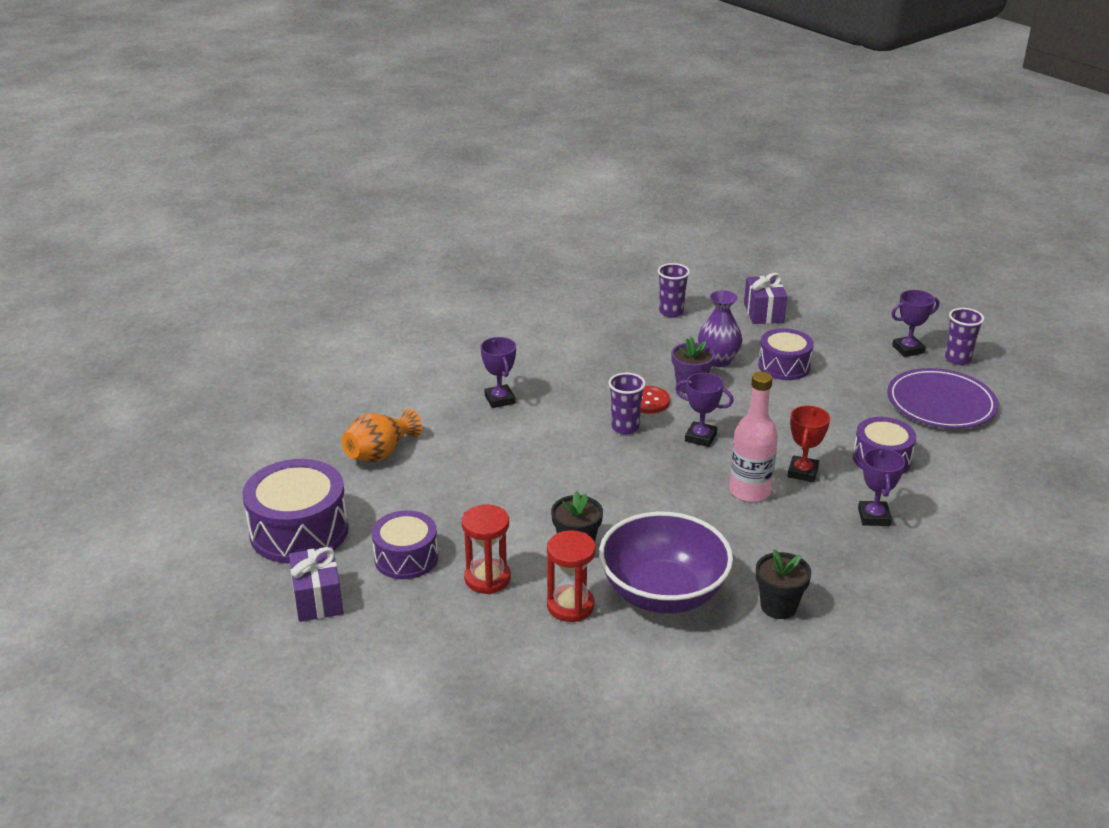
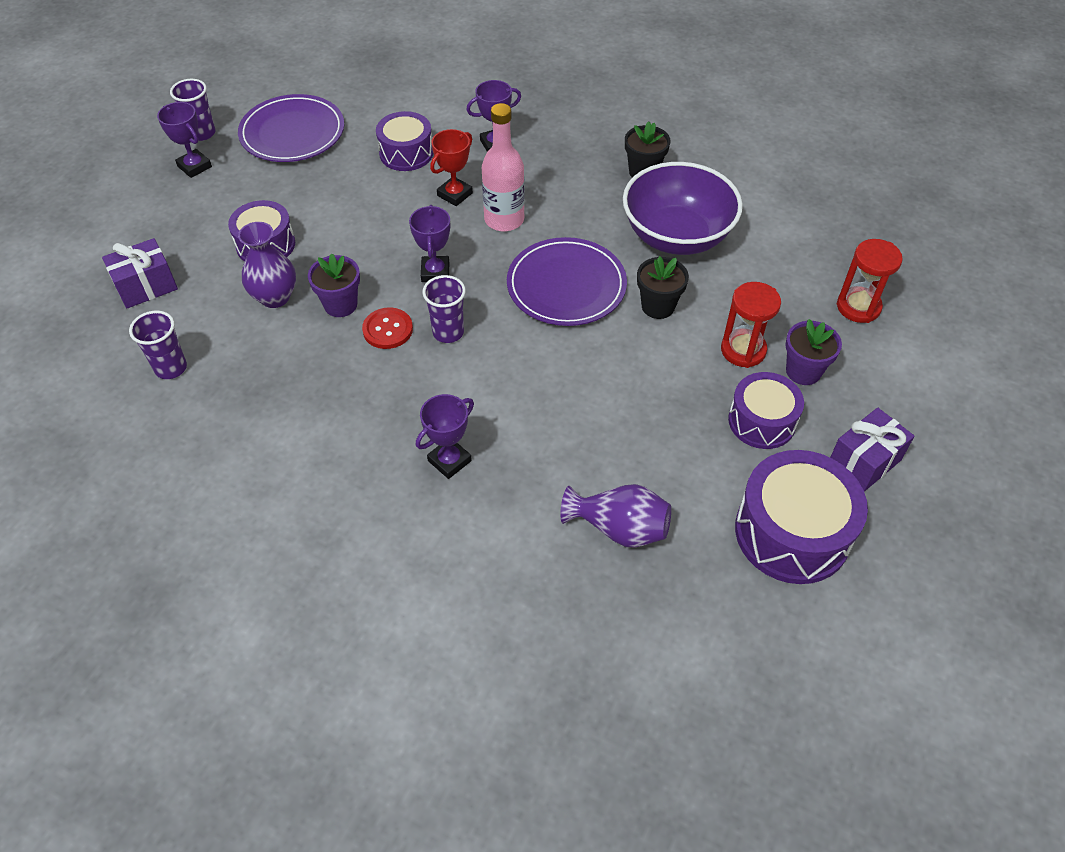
camera: 115 degrees left, 20 degrees up
(380, 453) = (619, 528): orange vase -> purple vase
(435, 606) = (803, 371): none -> purple flower pot
(570, 606) = (733, 285): red hourglass -> red hourglass (858, 307)
(638, 502) = (566, 286): none -> purple plate
(802, 472) = (455, 194): red trophy -> red trophy turned 45 degrees counterclockwise

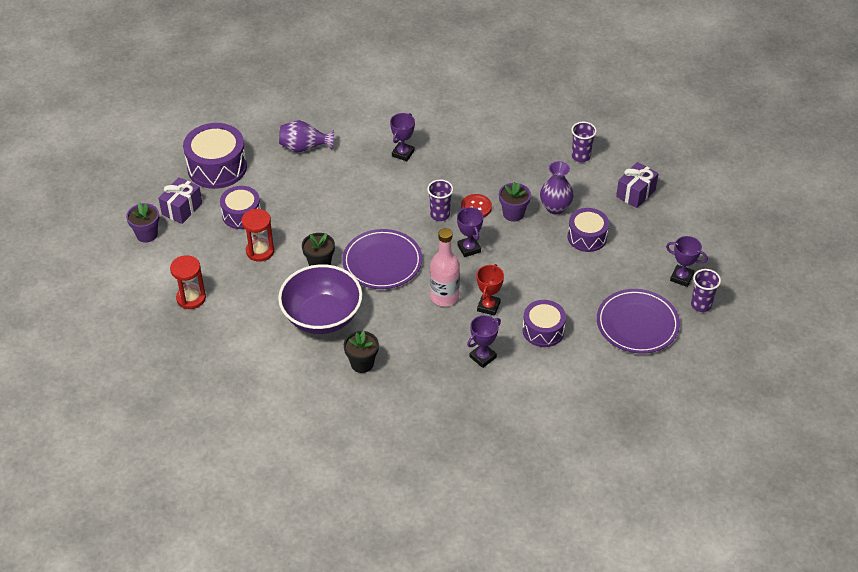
camera: 160 degrees right, 5 degrees down
(803, 371) = (222, 248): purple flower pot -> purple flower pot (147, 234)

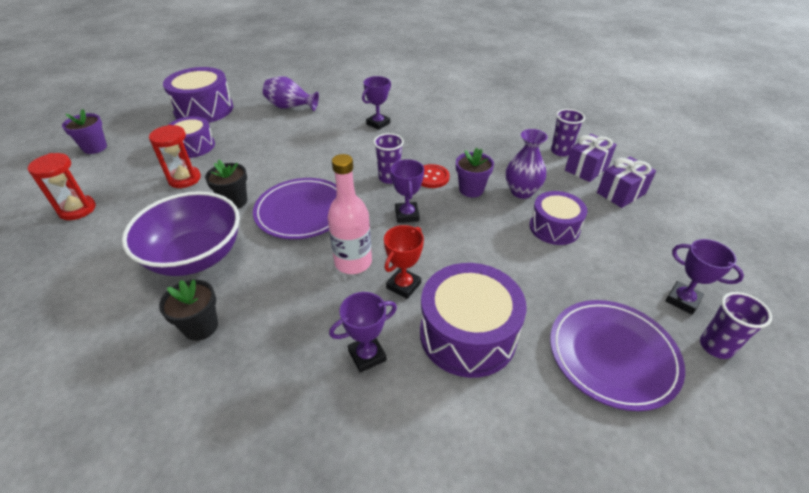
camera: 15 degrees right, 5 degrees down
(182, 209) = (145, 133): purple gift -> purple gift (586, 168)
(543, 330) = (467, 334): purple drum -> purple drum, size x1.57

